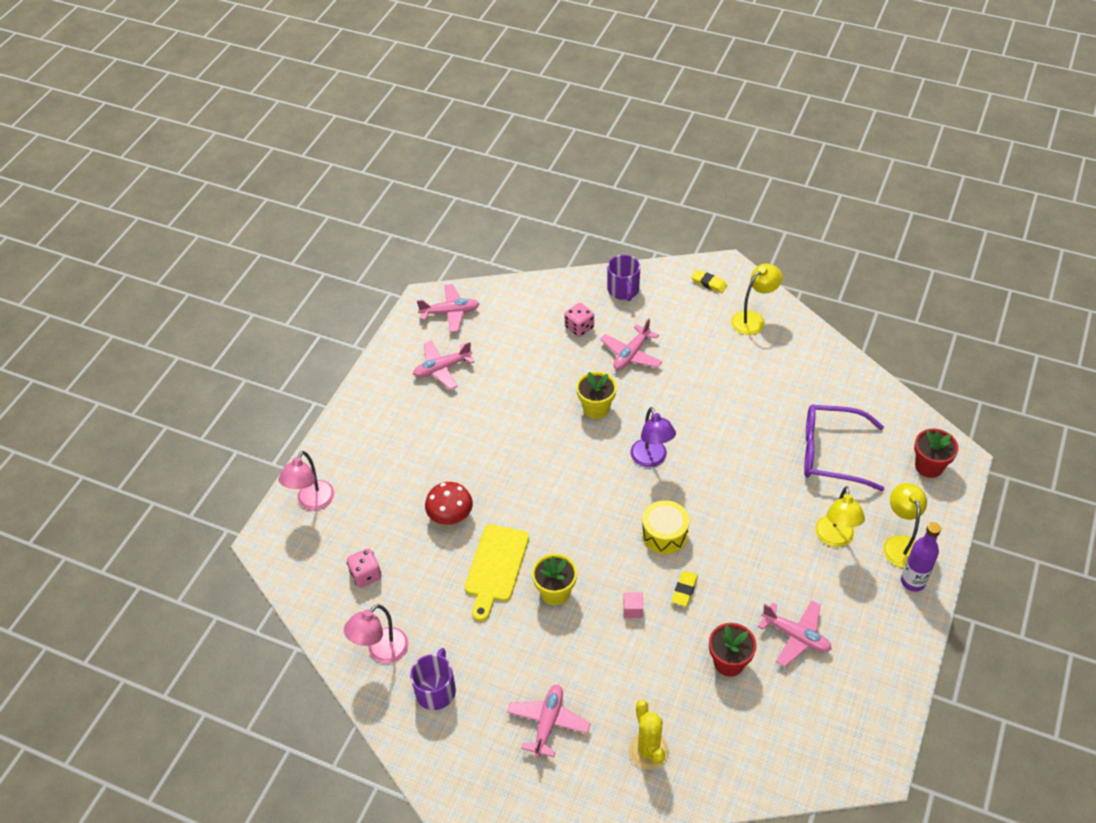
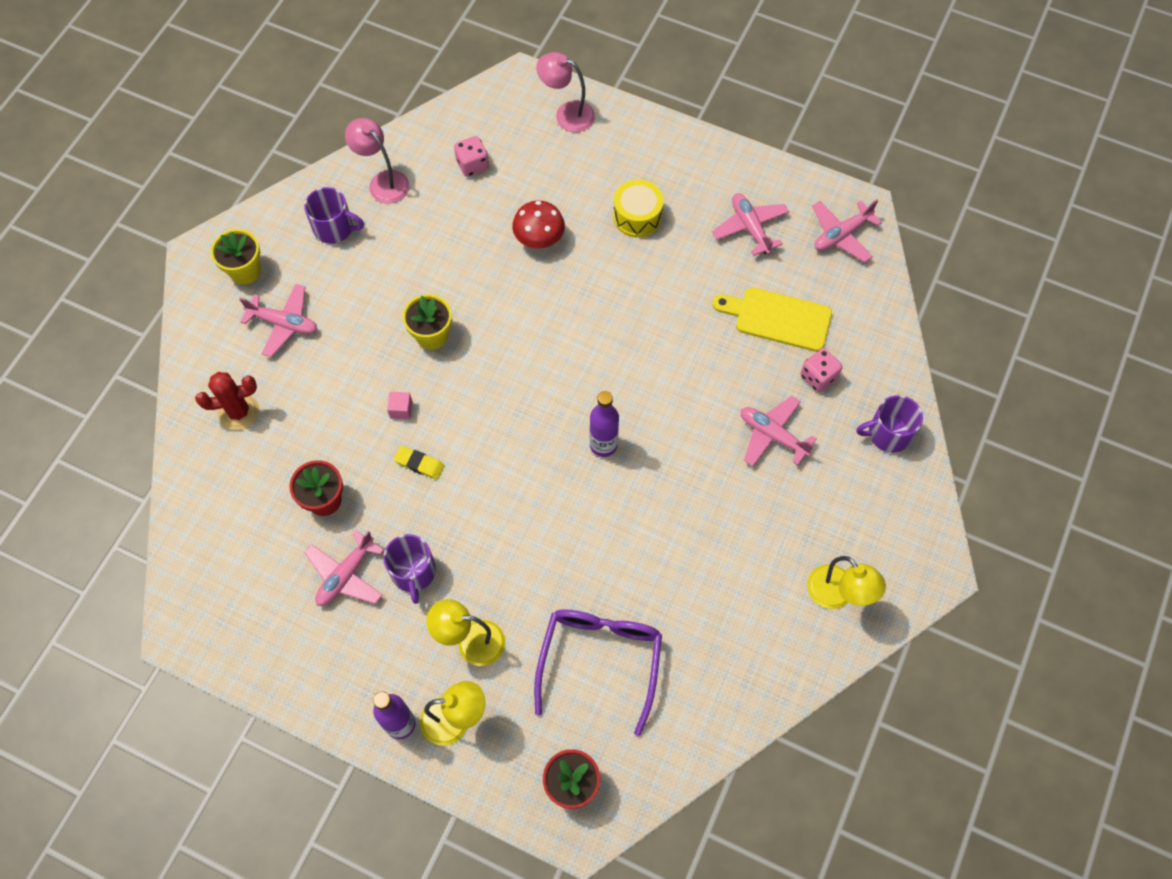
camera: 90 degrees right, 15 degrees up
(450, 312) = (841, 235): pink plane -> pink plane turned 60 degrees clockwise
(496, 567) = (469, 280): yellow cutting board -> yellow cutting board (777, 318)
(596, 408) = (684, 389): yellow flower pot -> yellow flower pot (245, 271)
(648, 751) = (239, 412): yellow cactus -> red cactus
(651, 459) = (603, 445): purple lamp -> purple bottle
(664, 534) = (495, 450): yellow drum -> yellow drum (637, 216)
(708, 283) = (905, 544): yellow eraser -> none
(784, 585) = (413, 572): none -> purple mug

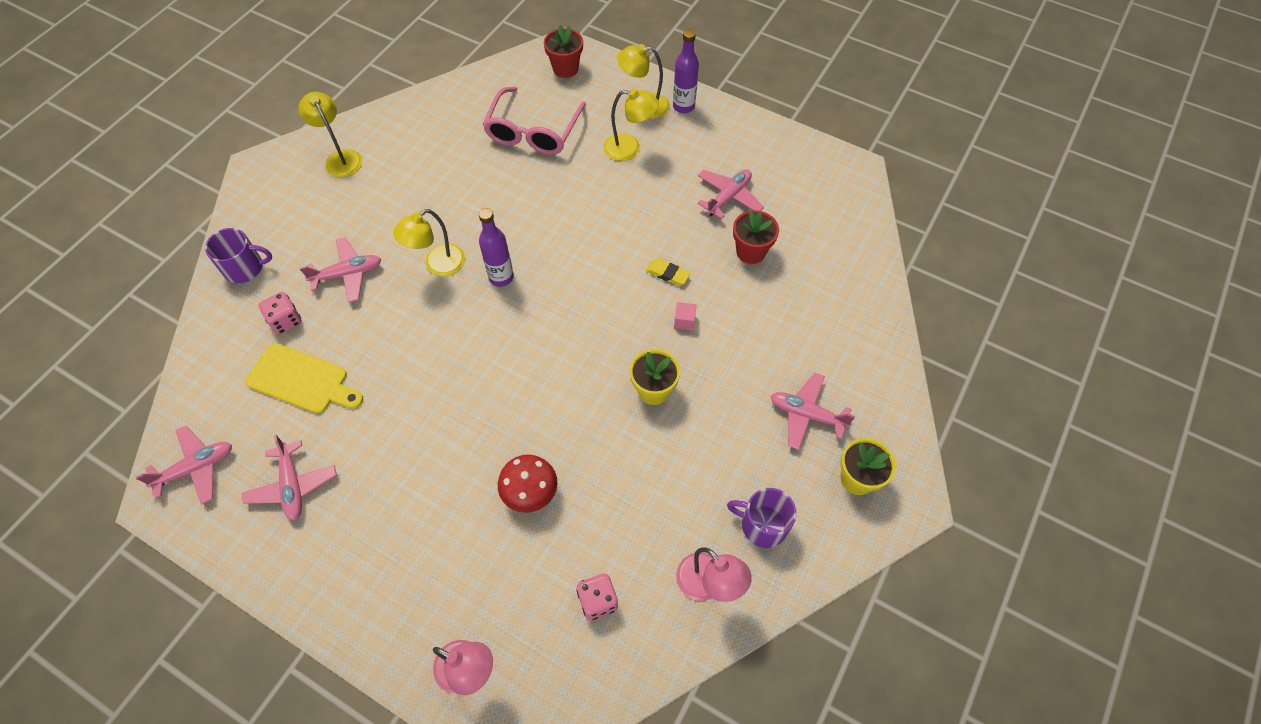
camera: 175 degrees left, 5 degrees down
(239, 412) = (838, 330): red cactus -> none
(413, 572) = (673, 195): purple mug -> none
(600, 660) = (533, 131): purple glasses -> pink glasses
(637, 216) = (414, 510): yellow drum -> none
(676, 454) = (438, 265): none -> yellow lamp
(772, 435) = (348, 274): pink plane -> pink plane turned 60 degrees counterclockwise

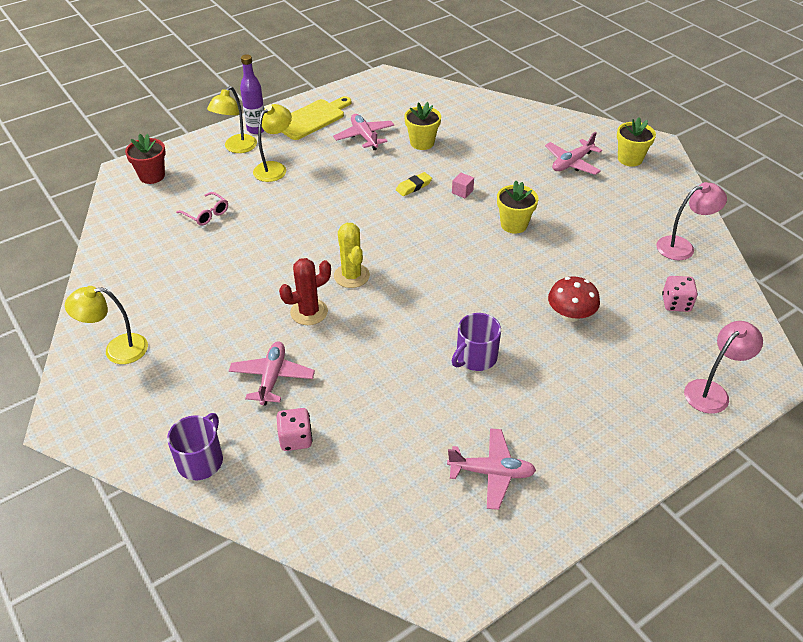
camera: 65 degrees left, 15 degrees down
(196, 468) = (432, 551): pink plane -> none
(302, 380) = (376, 440): yellow cutting board -> yellow cutting board (312, 118)
(438, 265) = (309, 312): yellow lamp -> red cactus
(501, 277) = (351, 276): purple bottle -> yellow cactus
(533, 131) = (206, 214): pink glasses -> pink glasses, size x0.49
(751, 252) = (422, 143): red flower pot -> yellow flower pot
(762, 525) = (647, 208): purple mug -> purple mug (475, 357)

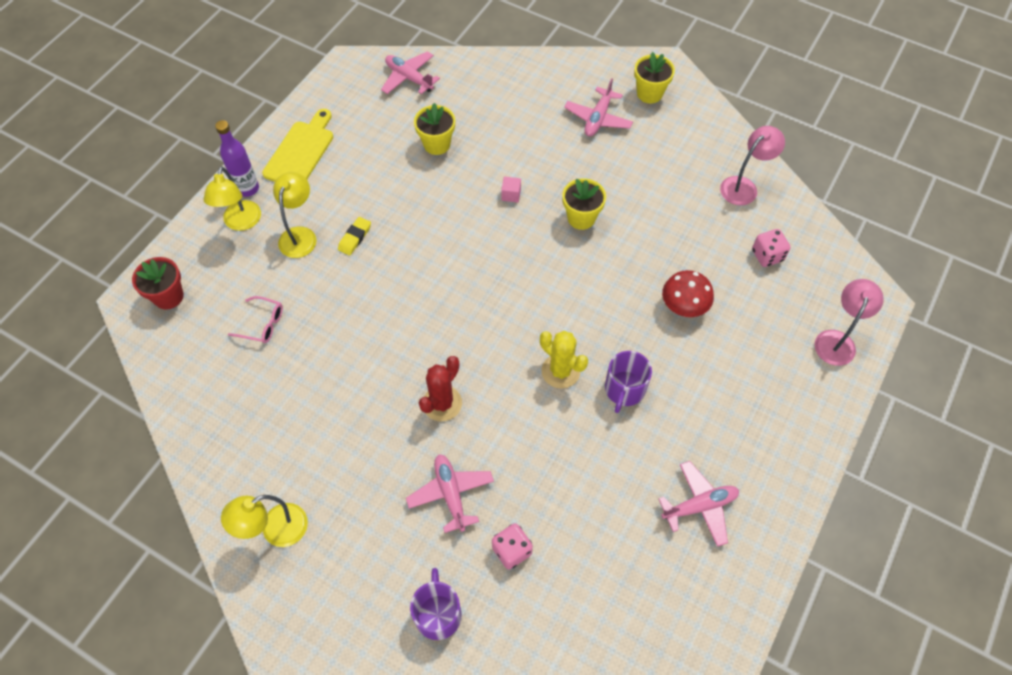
camera: 25 degrees left, 15 degrees up
(351, 276) = (459, 343): yellow cactus -> yellow cactus (560, 371)
(364, 137) = (372, 157): pink plane -> pink plane (409, 78)
(413, 186) = (459, 206): yellow eraser -> yellow eraser (355, 238)

